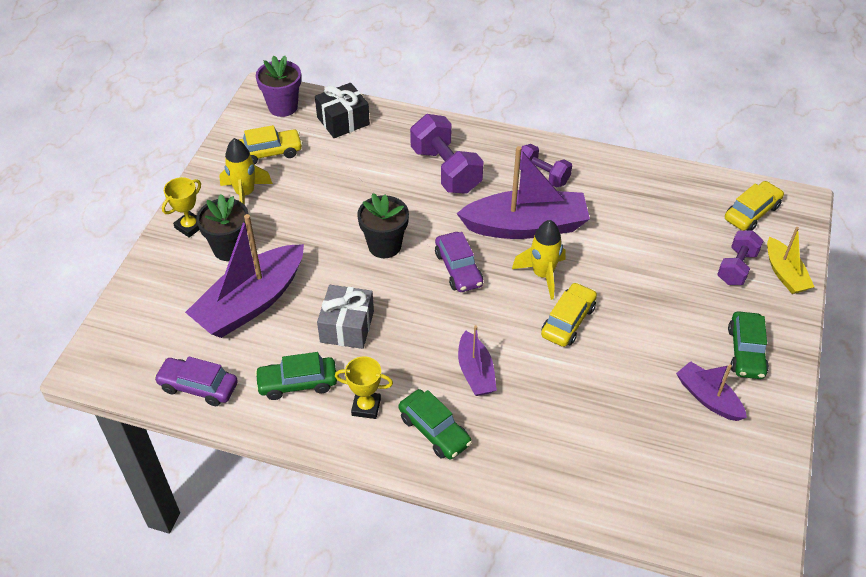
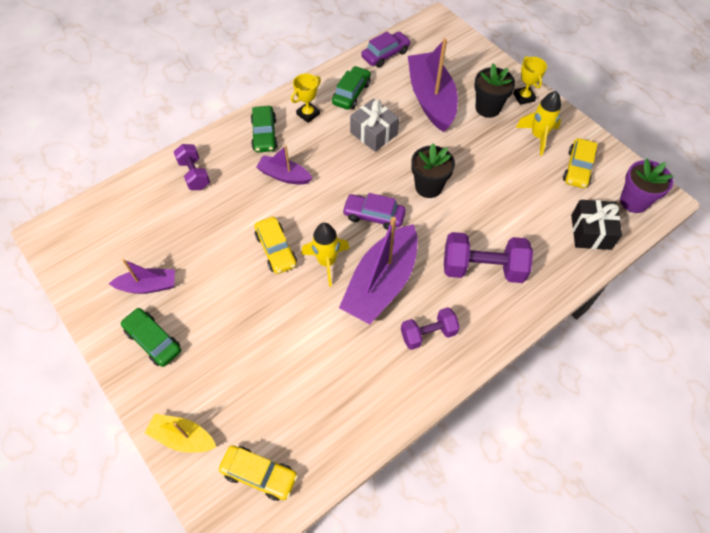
camera: 125 degrees right, 10 degrees up
(434, 430) = (264, 134): green car -> green car turned 90 degrees counterclockwise
(736, 267) = (220, 404): purple dumbbell -> purple dumbbell (194, 174)
(752, 213) = (259, 474): yellow car -> yellow car turned 60 degrees counterclockwise

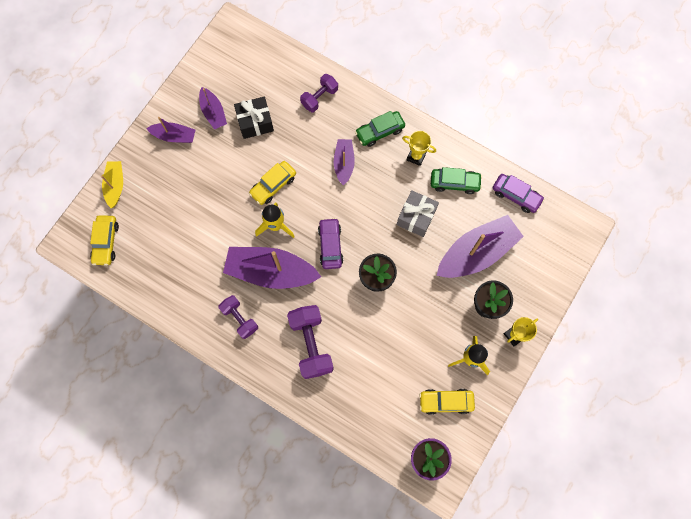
camera: 70 degrees right, 15 degrees up
(153, 340) = (174, 136): green car -> purple boat
(591, 232) = (379, 425): black gift -> black gift (255, 122)

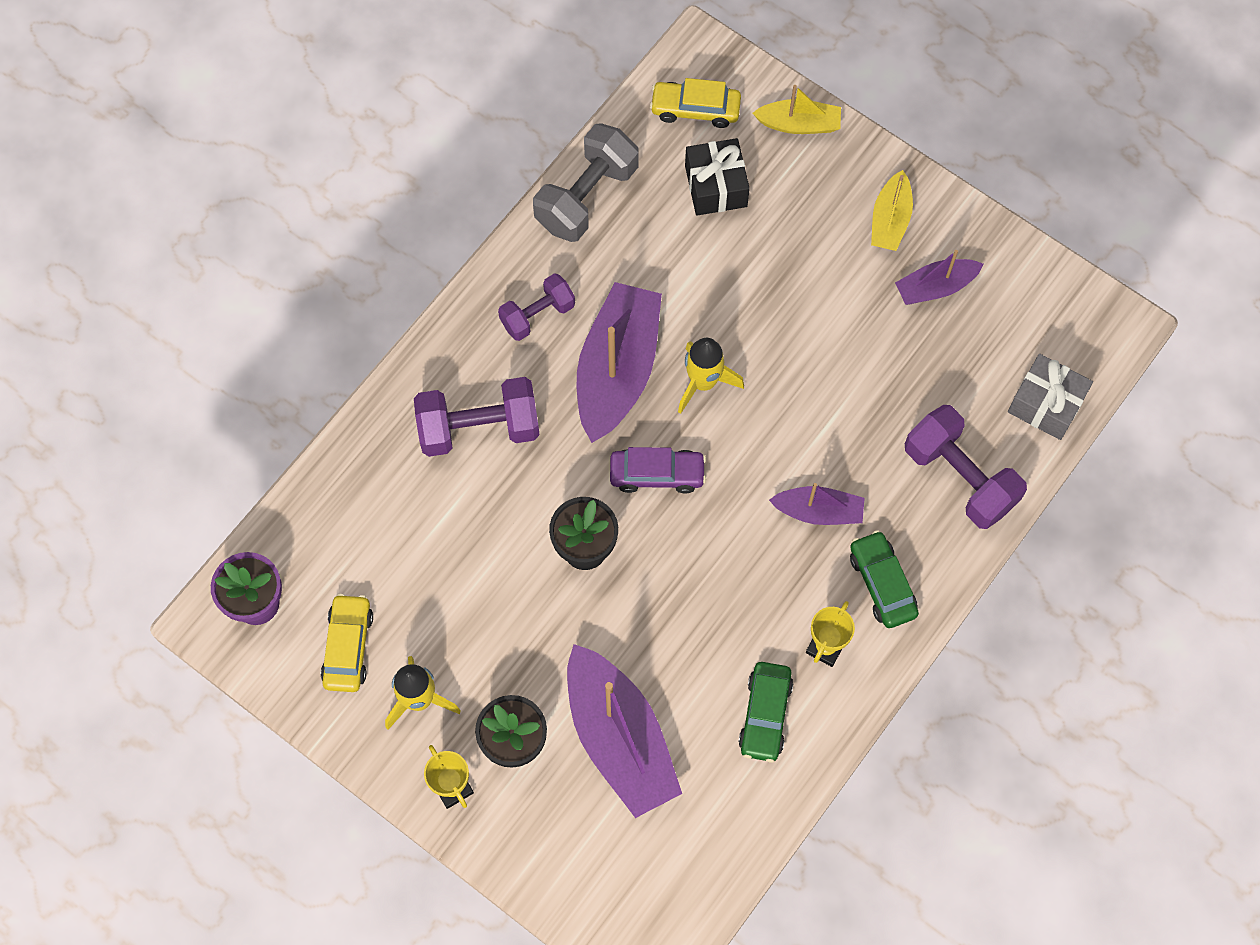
camera: 95 degrees right, 5 degrees down
(164, 298) = (586, 196): none -> grey dumbbell
(174, 136) = (890, 220): purple boat -> yellow boat
(255, 122) = (912, 358): black gift -> black gift (716, 186)
(273, 185) = (782, 383): yellow car -> none
(319, 98) = (959, 477): purple dumbbell -> purple dumbbell, size x1.60
(416, 217) = (700, 634): grey gift -> grey gift (1045, 404)
(516, 196) = (730, 832): purple car -> none

